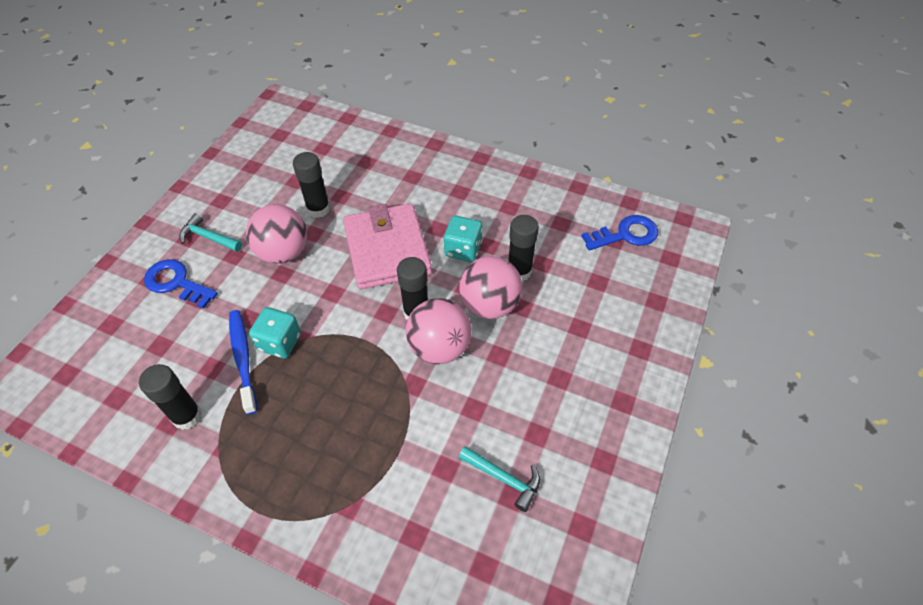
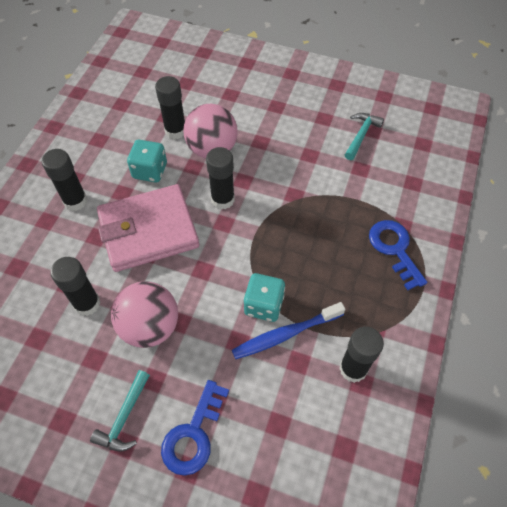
camera: 95 degrees left, 5 degrees up
(431, 194) = (75, 201): none -> black glue stick
(439, 348) = (257, 180): pink ball -> none
(625, 234) = (137, 65): blue key -> blue key (394, 249)

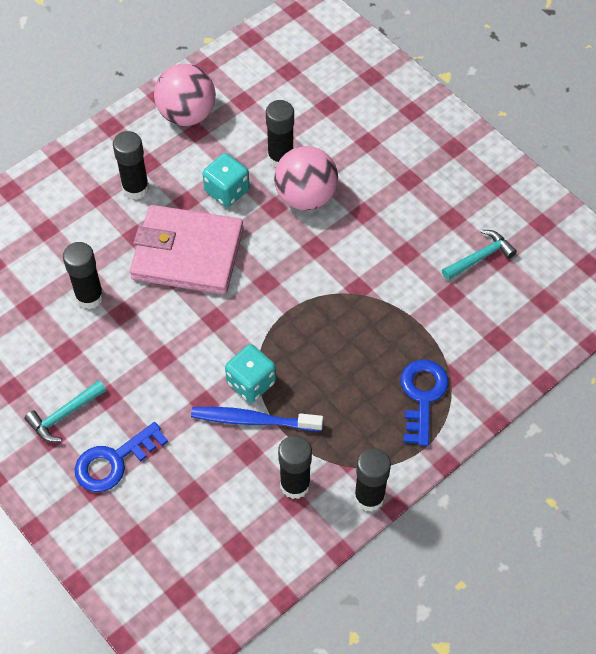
camera: 30 degrees right, 0 degrees up
(150, 326) = (133, 348): pink ball -> pink ball (187, 114)
(223, 199) = (281, 257): black glue stick -> black glue stick (369, 497)

